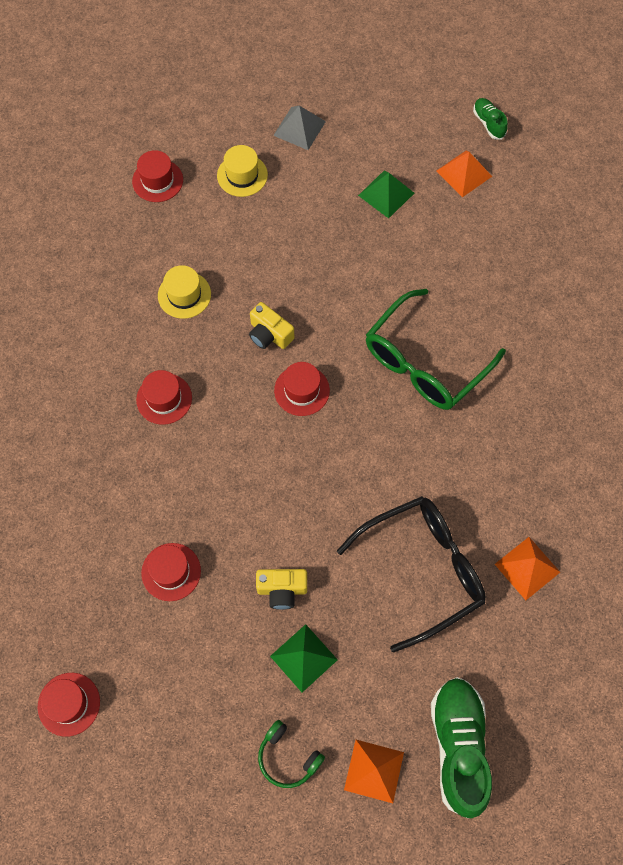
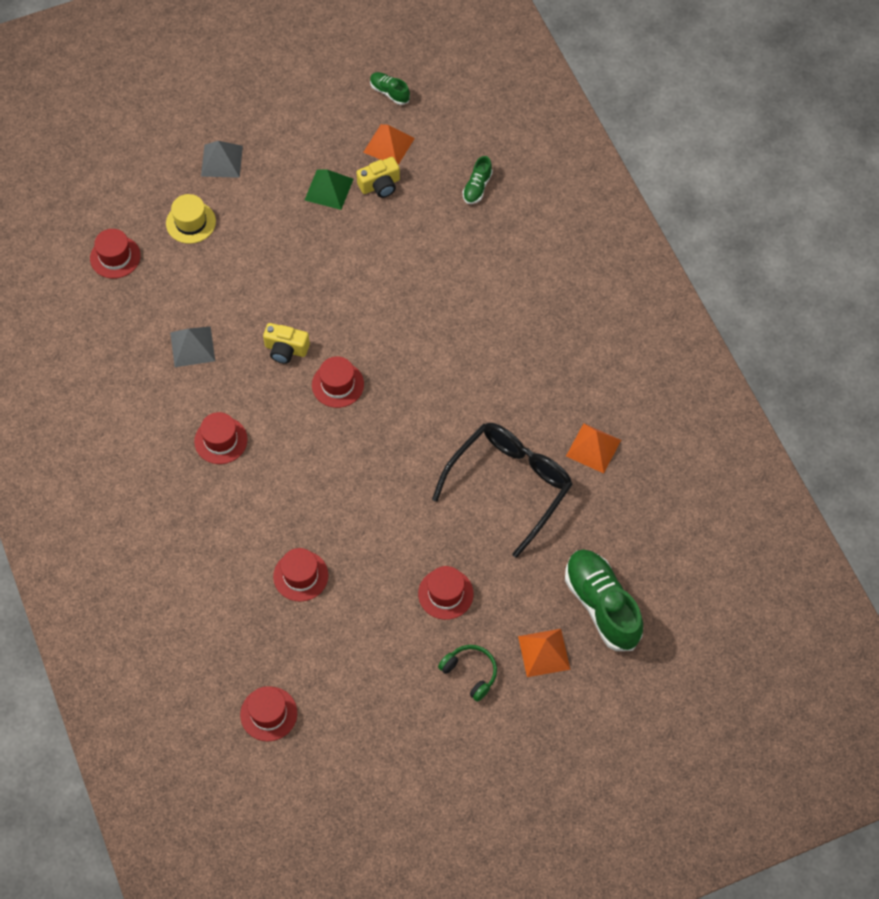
camera: 25 degrees left, 5 degrees down
(184, 295) = (192, 346): yellow hat -> grey pyramid
(282, 590) = (401, 550): yellow camera -> yellow camera (380, 185)
(288, 757) = (470, 673): green headphones -> green headphones turned 150 degrees counterclockwise
(303, 657) = (445, 594): green pyramid -> red hat
(424, 362) = (431, 319): green glasses -> none
(531, 248) = (477, 187): none -> green shoe

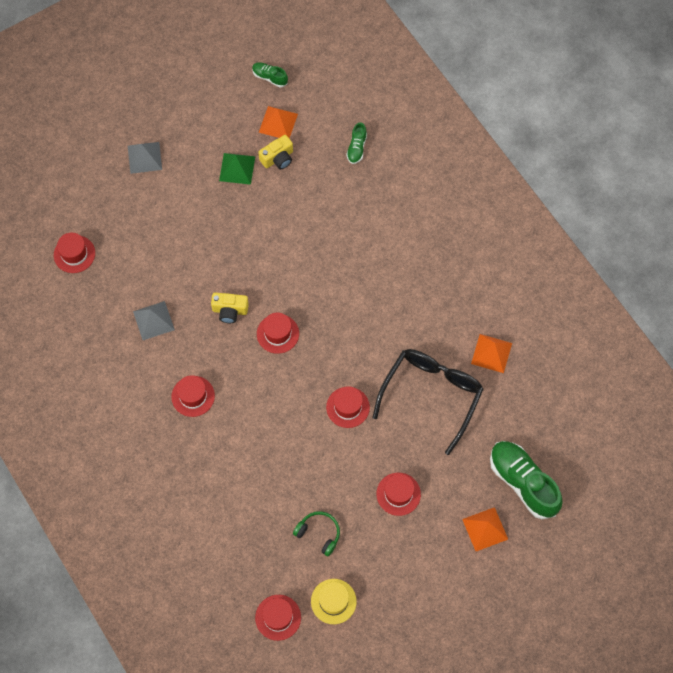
camera: 10 degrees left, 5 degrees up
(191, 222) = (130, 214): yellow hat -> yellow hat (333, 601)
(300, 576) = (280, 499): red hat -> red hat (348, 407)
(470, 673) = (430, 556): green headphones -> green headphones (319, 534)

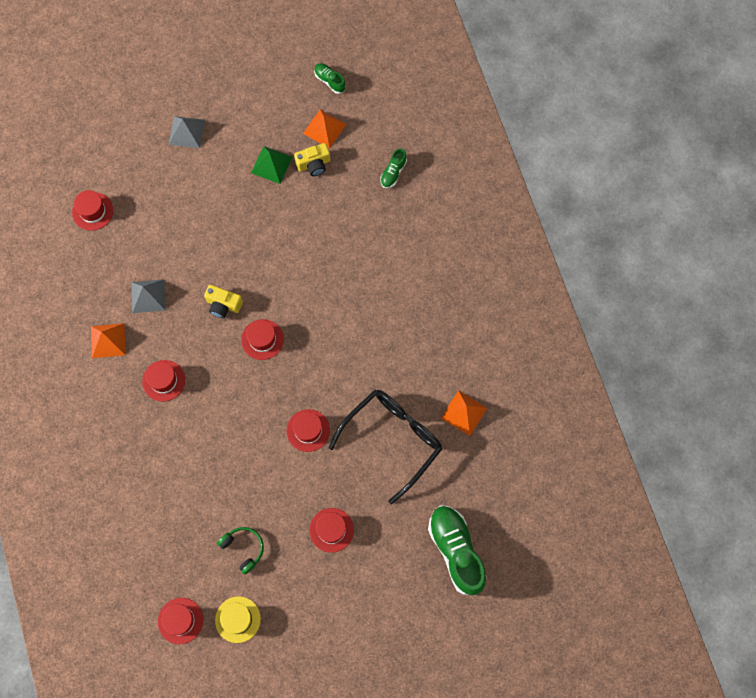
camera: 15 degrees right, 5 degrees up
(485, 529) = (405, 587): orange pyramid -> orange pyramid (108, 340)

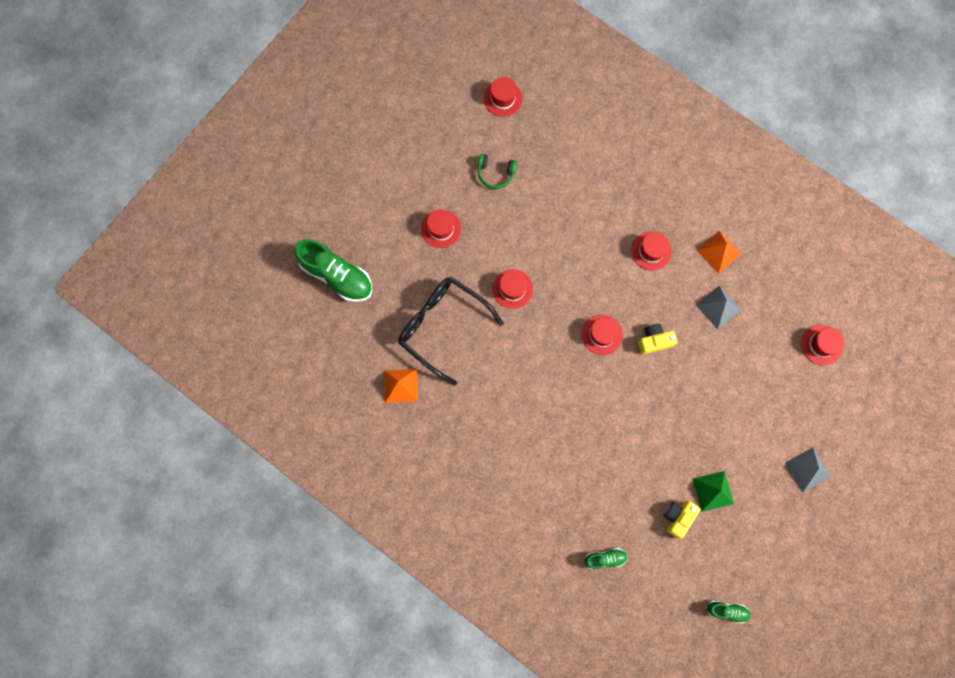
camera: 145 degrees right, 5 degrees up
(238, 619) = (463, 125): yellow hat -> none
(324, 128) = (695, 558): orange pyramid -> none
(393, 173) = (605, 558): green shoe -> green shoe turned 90 degrees clockwise
(393, 439) = (442, 326): black glasses -> black glasses turned 120 degrees clockwise

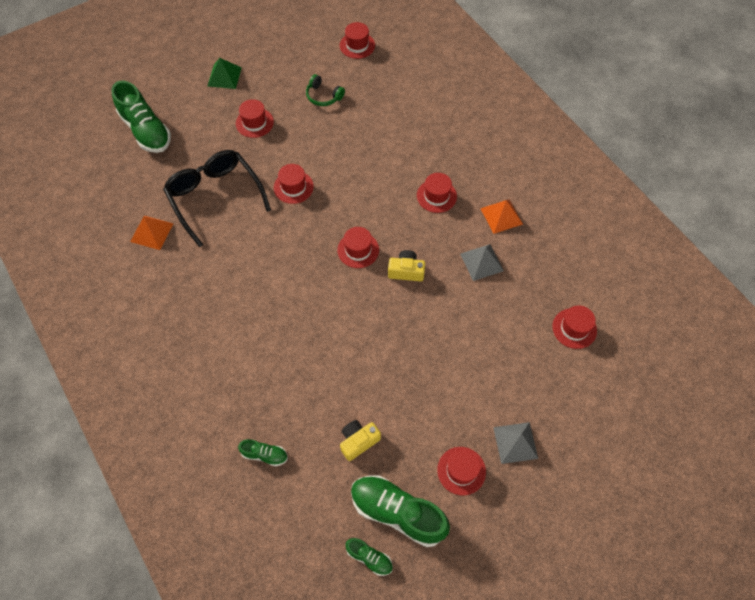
camera: 20 degrees right, 15 degrees down
(713, 491) = (406, 428): green pyramid -> green pyramid (224, 76)
(734, 565) = (397, 512): none -> green shoe
(772, 511) = (461, 470): none -> red hat

